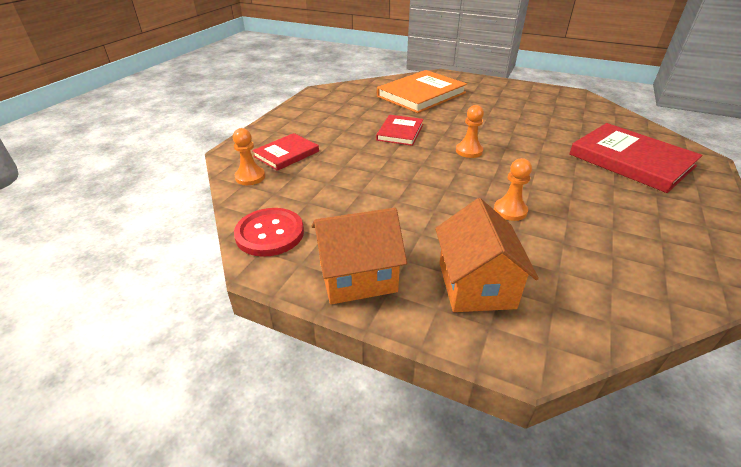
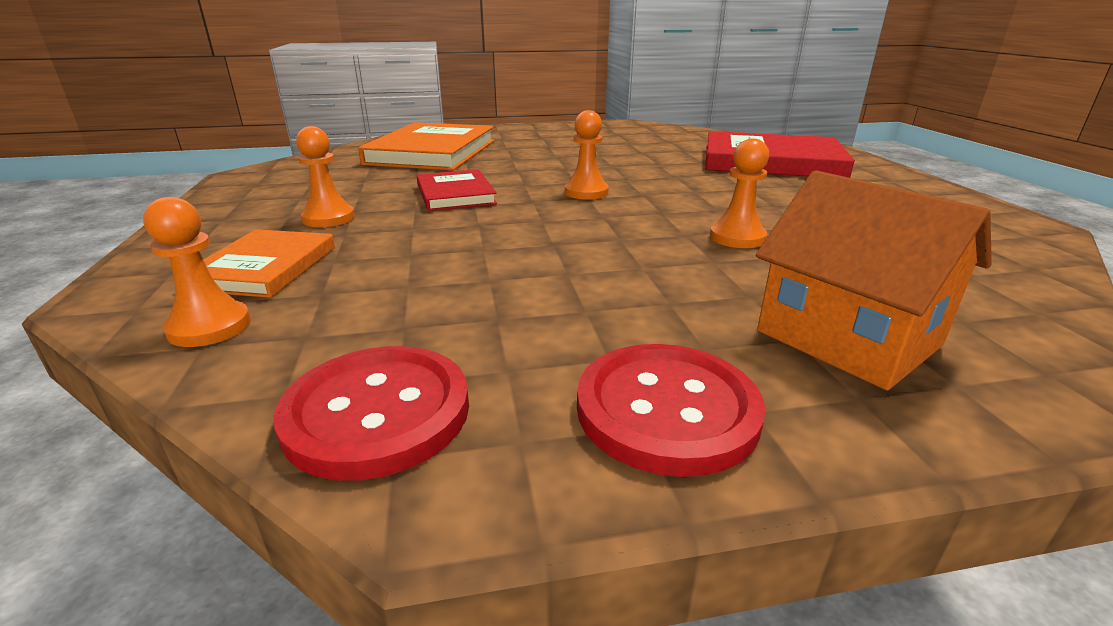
camera: 35 degrees left, 10 degrees down
(286, 154) = (265, 267): red book -> orange book
(331, 132) = (328, 218): none -> orange pawn
(357, 276) = (666, 410): orange house -> red button

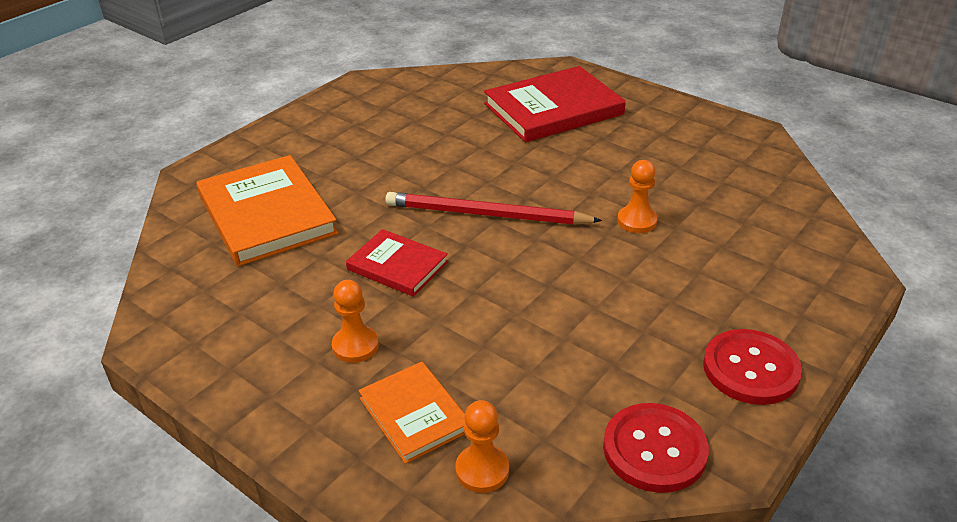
camera: 40 degrees left, 10 degrees up
(586, 192) = (486, 214): orange pawn -> red pencil
(848, 338) = (765, 280): orange house -> none

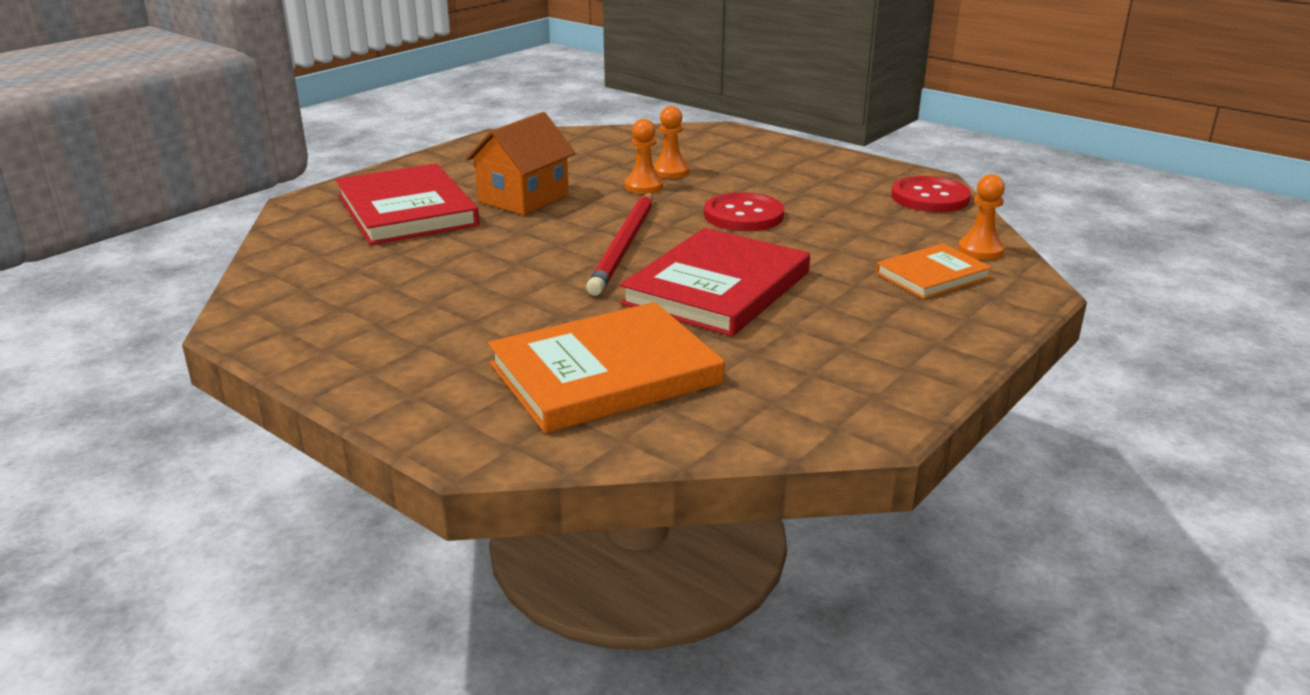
camera: 90 degrees left, 10 degrees down
(355, 346) = (851, 304): orange pawn -> orange pawn (670, 172)
(397, 266) = (717, 288): red book -> red book, size x1.78
(591, 157) = (523, 198): none -> orange house
(750, 369) = (836, 166): red button -> red button (743, 215)

